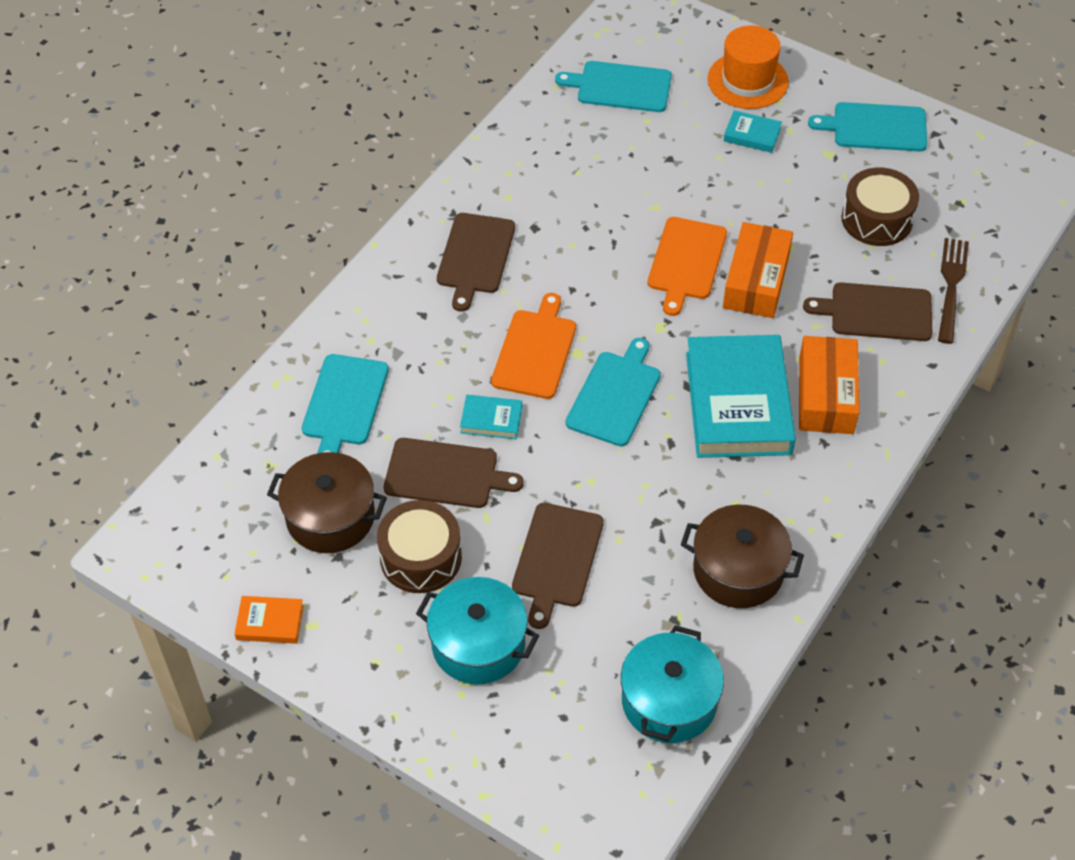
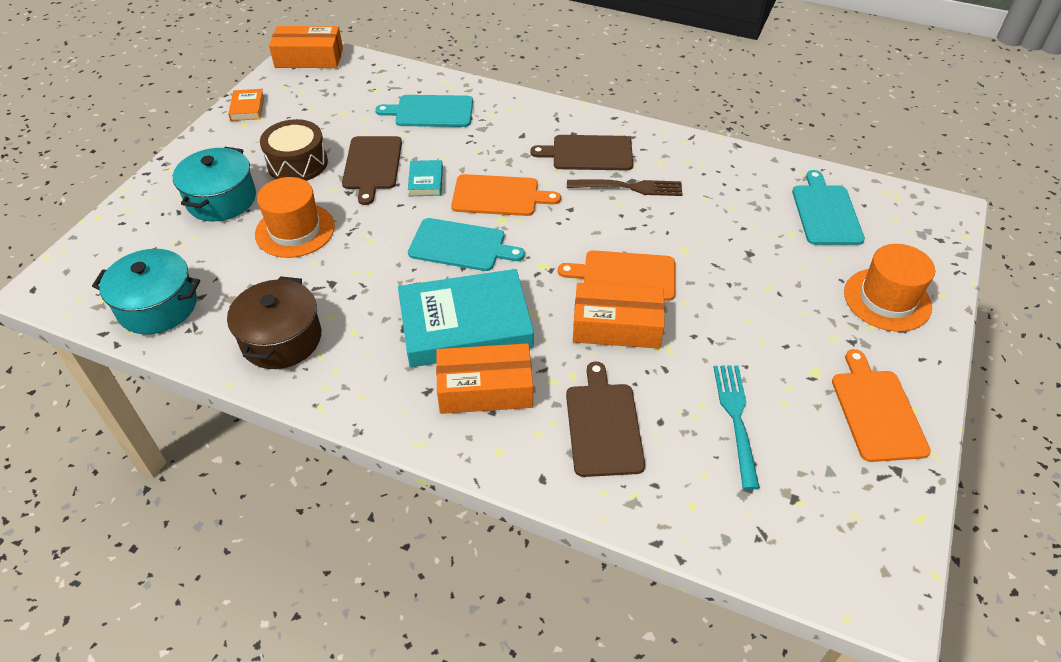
camera: 80 degrees right, 5 degrees down
(158, 544) = (309, 58): none -> orange box
(330, 517) = (332, 120): brown pot -> none
(557, 559) = (295, 230): brown cutting board -> orange hat
(752, 135) = (811, 309): turquoise book -> none
(875, 127) = (876, 411): turquoise cutting board -> orange cutting board
(876, 219) = (736, 419): brown drum -> turquoise fork
(951, 286) = (661, 493): brown fork -> brown fork (629, 187)

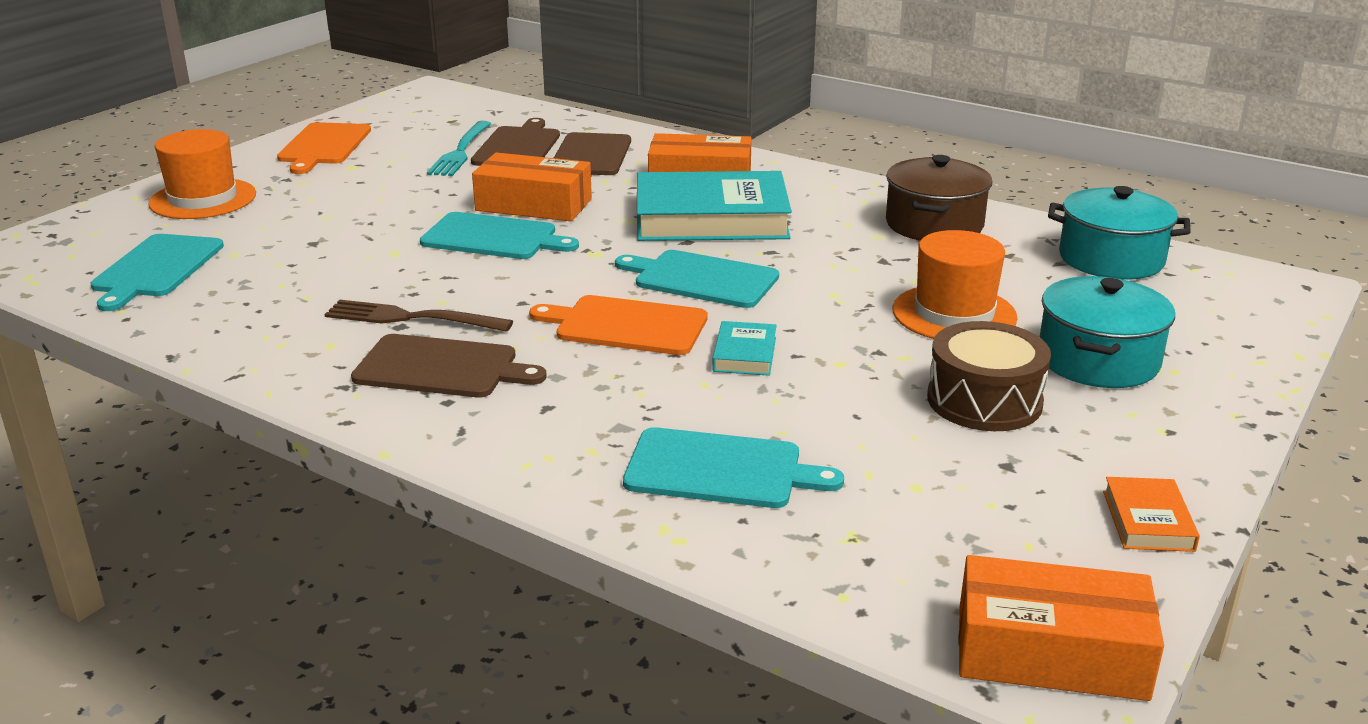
camera: 170 degrees left, 20 degrees down
(372, 165) = (841, 385): brown cutting board -> brown cutting board (518, 147)
(624, 276) = (494, 237): orange cutting board -> turquoise cutting board

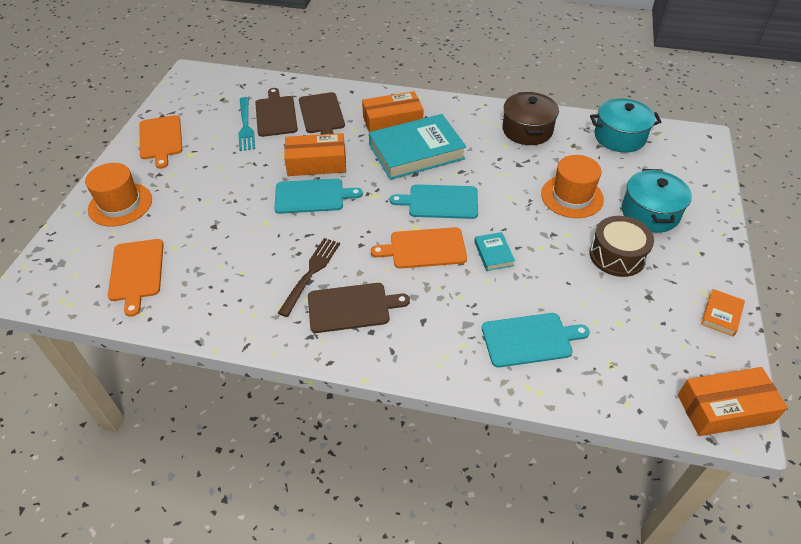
camera: 20 degrees left, 20 degrees up
(156, 268) = (136, 272): turquoise cutting board -> orange cutting board
(411, 318) = (311, 273): brown fork -> brown fork turned 120 degrees clockwise
(1147, 521) = (721, 314): orange book -> orange book turned 45 degrees clockwise

